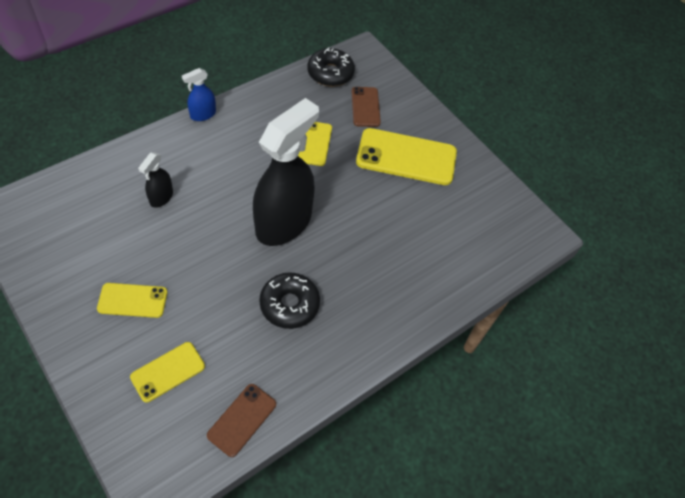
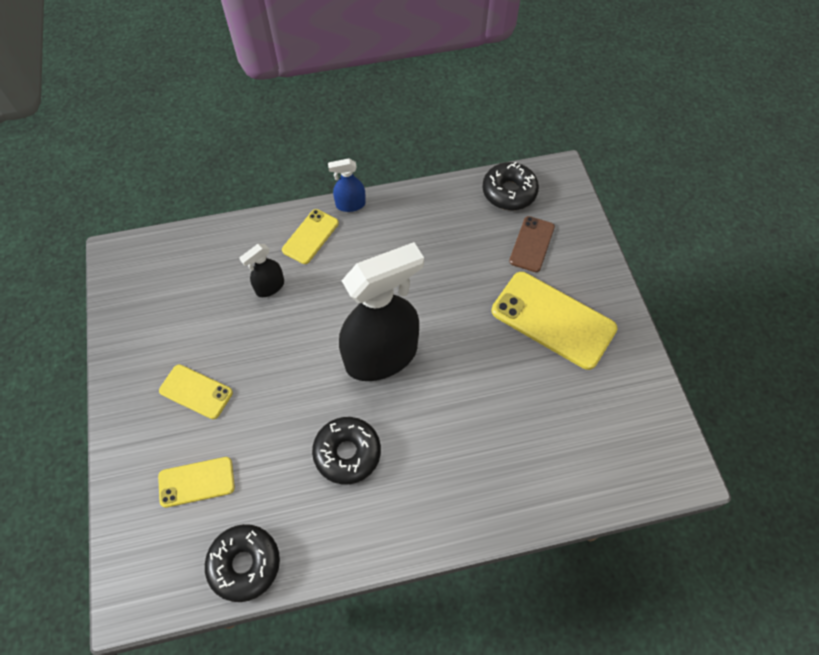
camera: 30 degrees right, 5 degrees up
(242, 419) = (245, 564): brown phone -> black donut
(314, 143) = (455, 272): yellow phone -> yellow phone (310, 236)

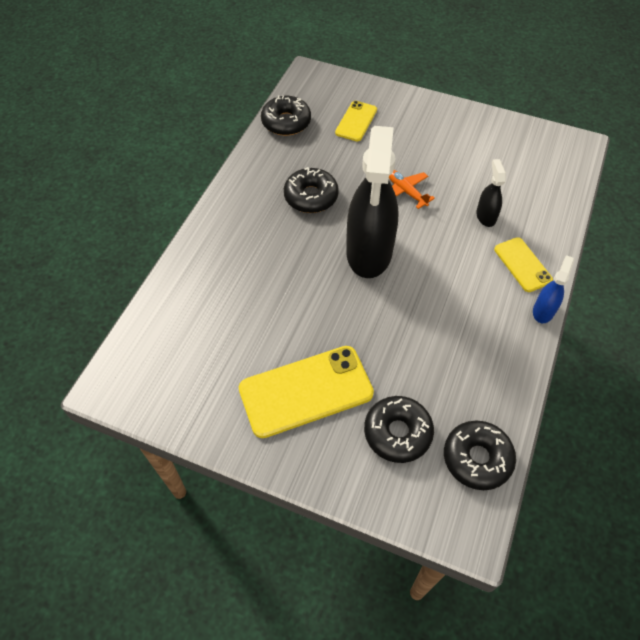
camera: 125 degrees right, 5 degrees down
(196, 391) = (422, 143): yellow phone -> none
(280, 369) = (405, 191): none -> orange plane
(532, 244) = (397, 433): brown phone -> black donut

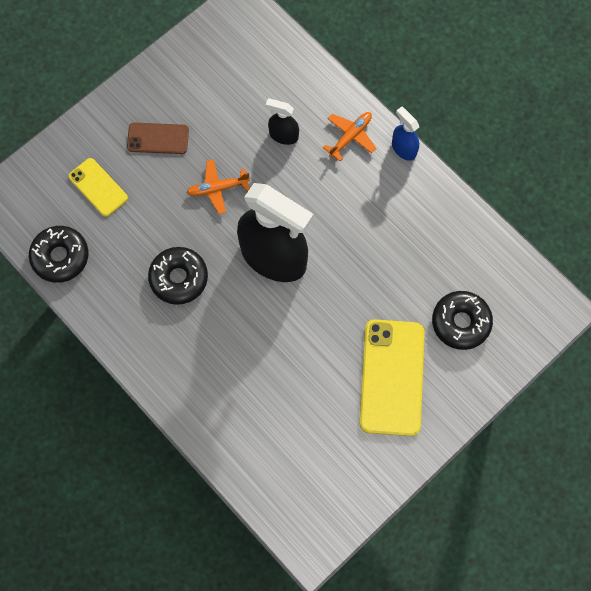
camera: 65 degrees left, 15 degrees up
(421, 139) = (158, 138): none -> brown phone
(477, 458) = (507, 275): black donut -> none
(522, 264) = (350, 136): yellow phone -> orange plane

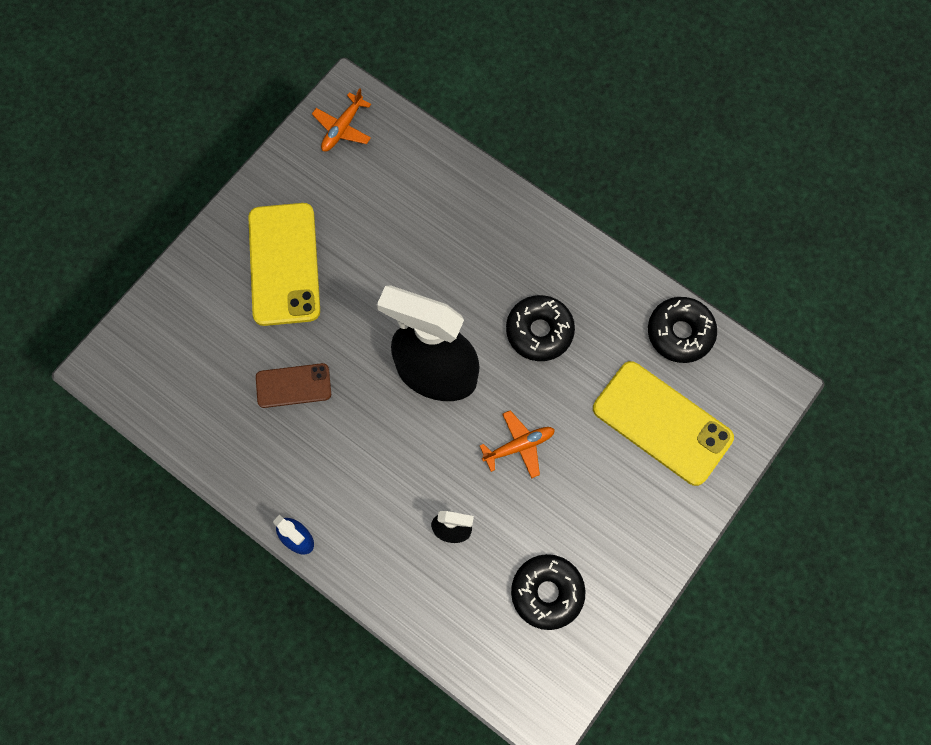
camera: 170 degrees right, 0 degrees up
(98, 187) = (662, 423): yellow phone -> yellow phone, size x1.79
(158, 138) = (607, 498): brown phone -> brown phone (293, 385)
(350, 136) = (367, 544): orange plane -> orange plane (342, 128)
(460, 322) = (212, 335): black donut -> black donut (547, 593)

